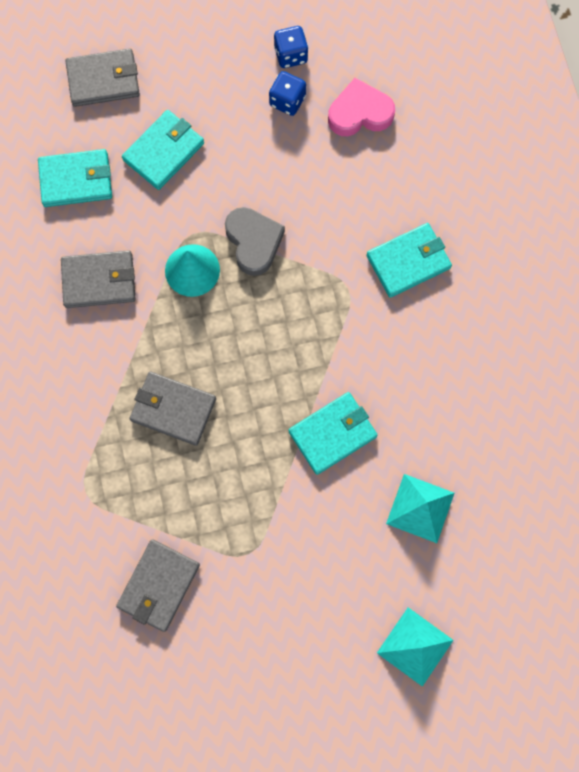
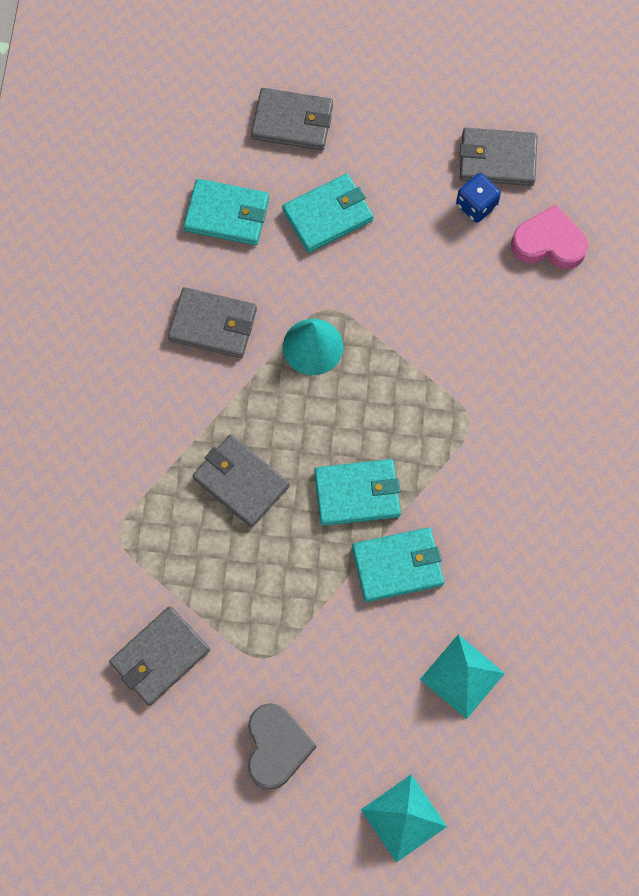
camera: 20 degrees right, 5 degrees down
(253, 242) = (387, 339): grey heart -> grey heart (276, 747)
(290, 55) = (497, 159): blue dice -> grey wallet
(408, 261) = (544, 415): turquoise wallet -> turquoise wallet (357, 494)

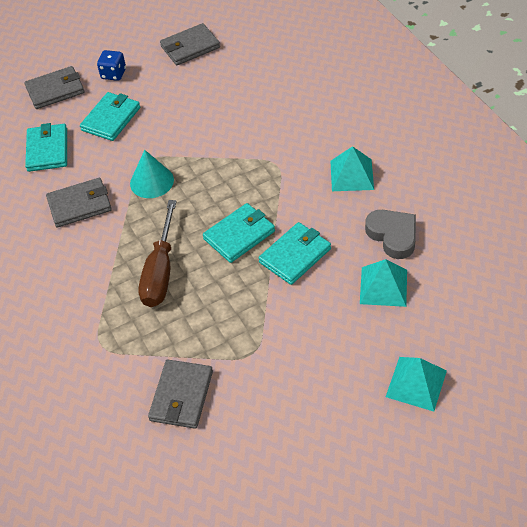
camera: 30 degrees left, 20 degrees down
(227, 214) = (47, 150): turquoise wallet -> turquoise wallet turned 75 degrees counterclockwise
(241, 482) = (160, 271): grey wallet -> brown screwdriver
(276, 747) = (301, 397): grey heart -> grey heart (393, 235)
(476, 205) = (195, 71): blue dice -> blue dice (113, 74)
(544, 499) = (351, 175): none -> turquoise pyramid
(548, 243) = (250, 66): pink heart -> none

